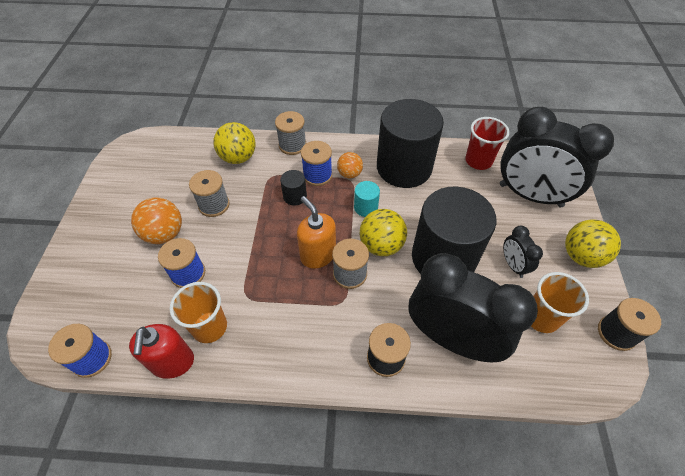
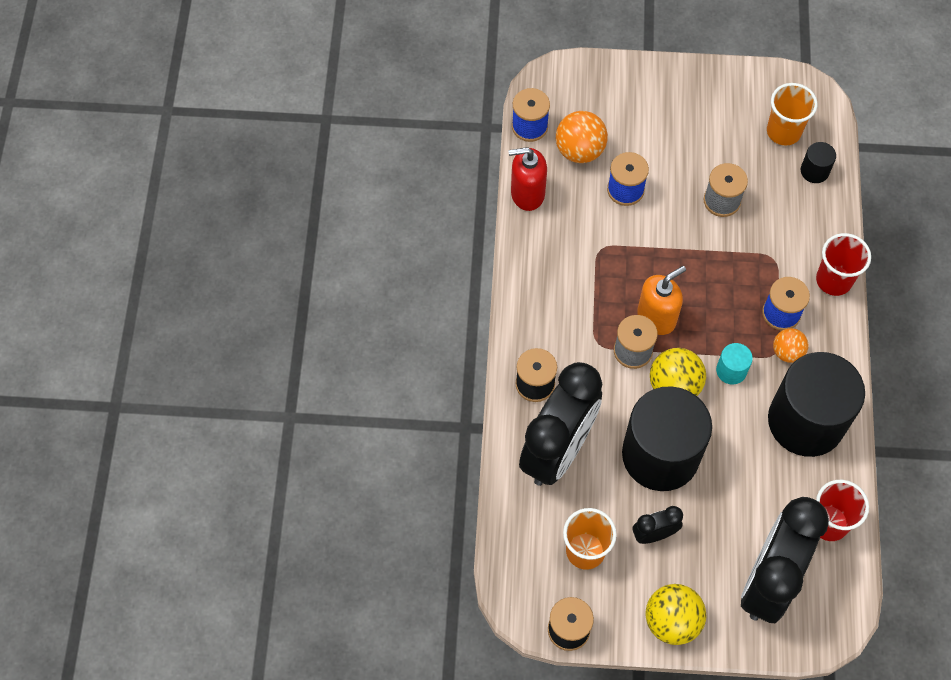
camera: 90 degrees right, 10 degrees up
(164, 234) = (676, 157): orange ball -> orange ball (579, 150)
(209, 327) = (564, 220): orange cup -> orange cup (783, 132)
(238, 157) = (803, 217): yellow ball -> none
(292, 145) = (833, 280): grey spool -> red cup
(295, 196) = (742, 288): black cylinder -> black cylinder (814, 171)

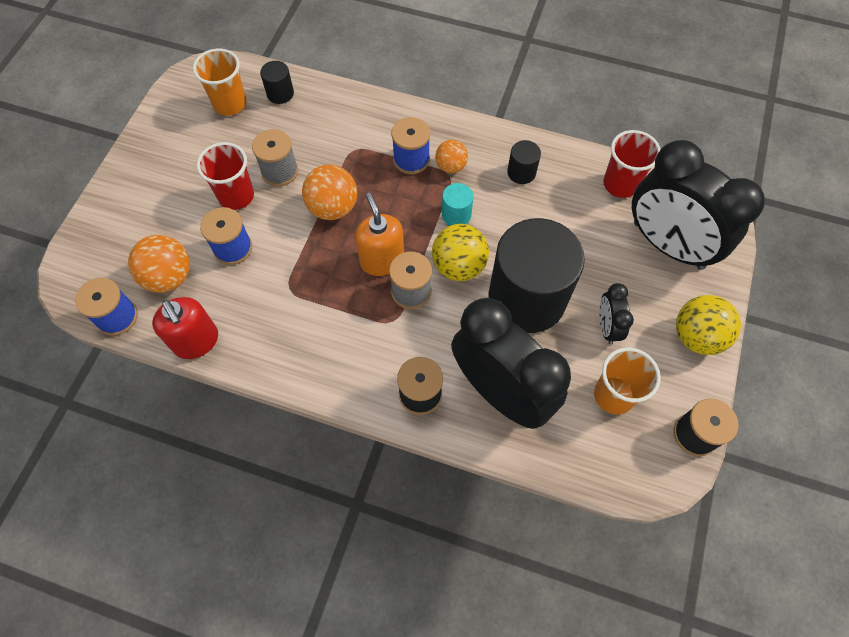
camera: 75 degrees left, 0 degrees up
(527, 193) = (196, 341): red soap dispenser -> red soap dispenser turned 45 degrees counterclockwise
(698, 259) = (333, 207): none -> orange ball
(806, 421) = (521, 172): black cylinder -> black cylinder, size x0.40
(833, 280) = (392, 112): red cup -> red cup (236, 196)

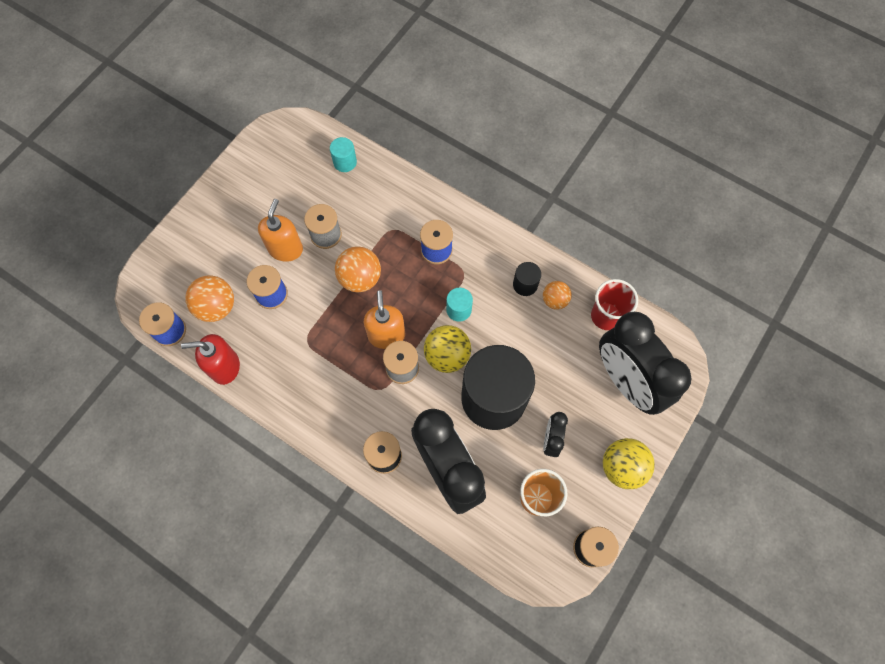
camera: 15 degrees right, 5 degrees up
(196, 341) = (225, 367): red soap dispenser -> red soap dispenser turned 105 degrees clockwise
(230, 104) = (301, 162): orange cup -> none
(236, 196) = (285, 249): red cup -> orange soap dispenser
(280, 93) = (345, 162): black cylinder -> turquoise cylinder
(451, 166) = (467, 264): orange ball -> orange ball (554, 300)

